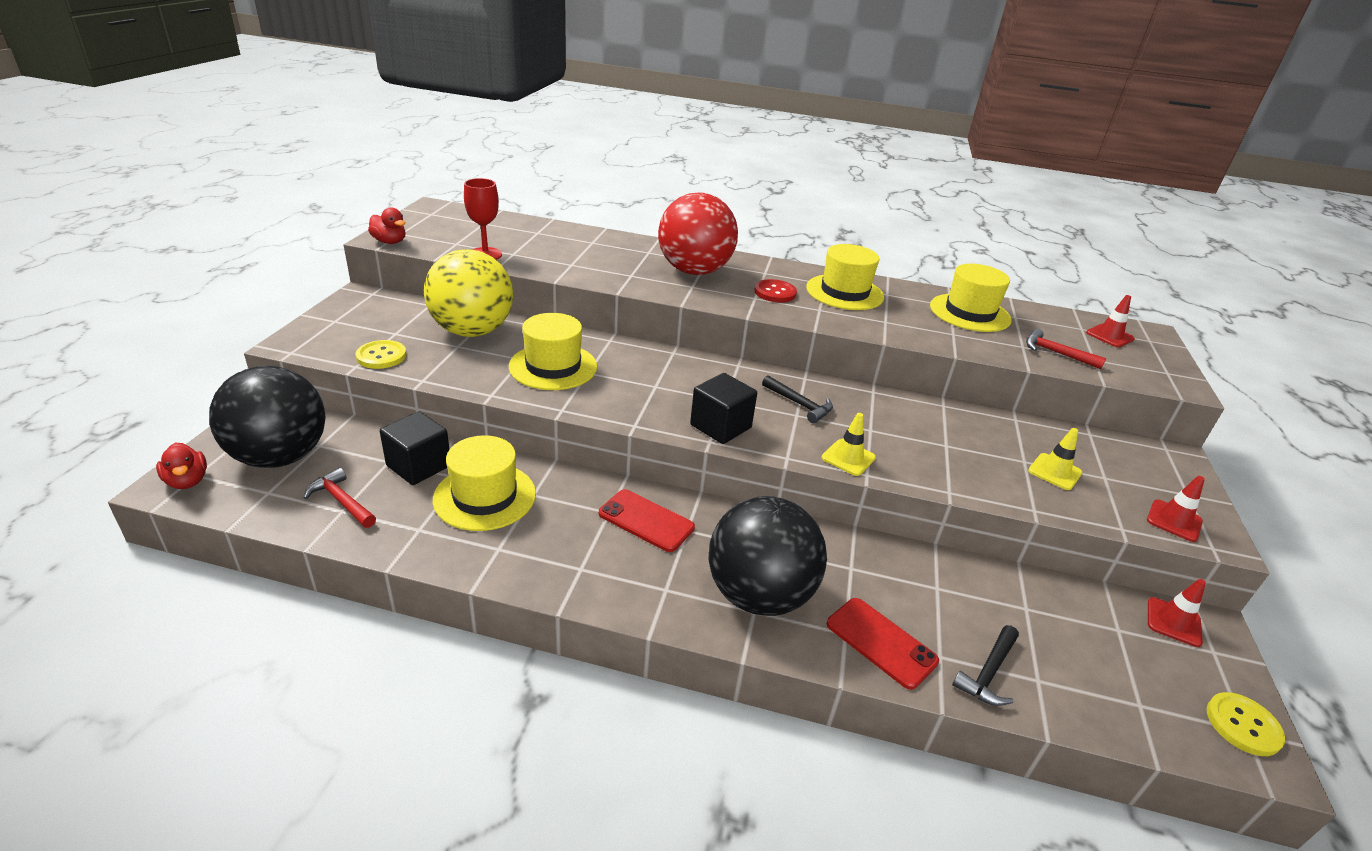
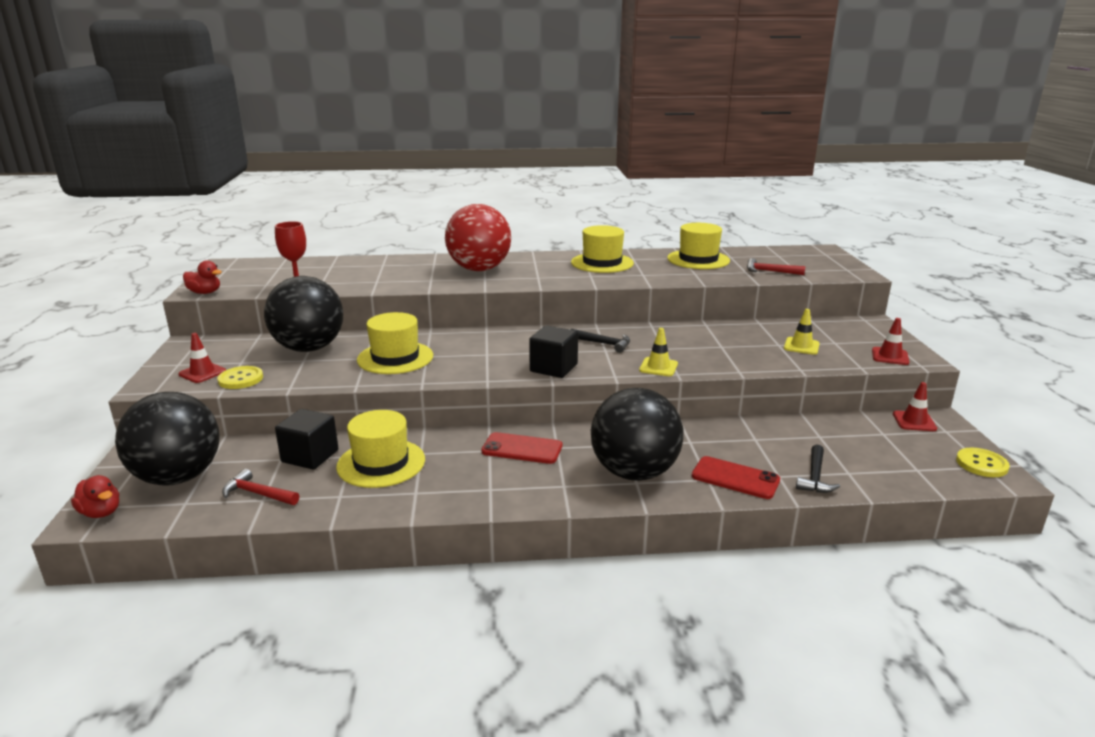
camera: 15 degrees left, 10 degrees down
(472, 331) = (309, 348): yellow ball -> black ball
(775, 292) = (550, 272): red button -> none
(1109, 336) = (798, 256): red traffic cone -> red traffic cone (202, 373)

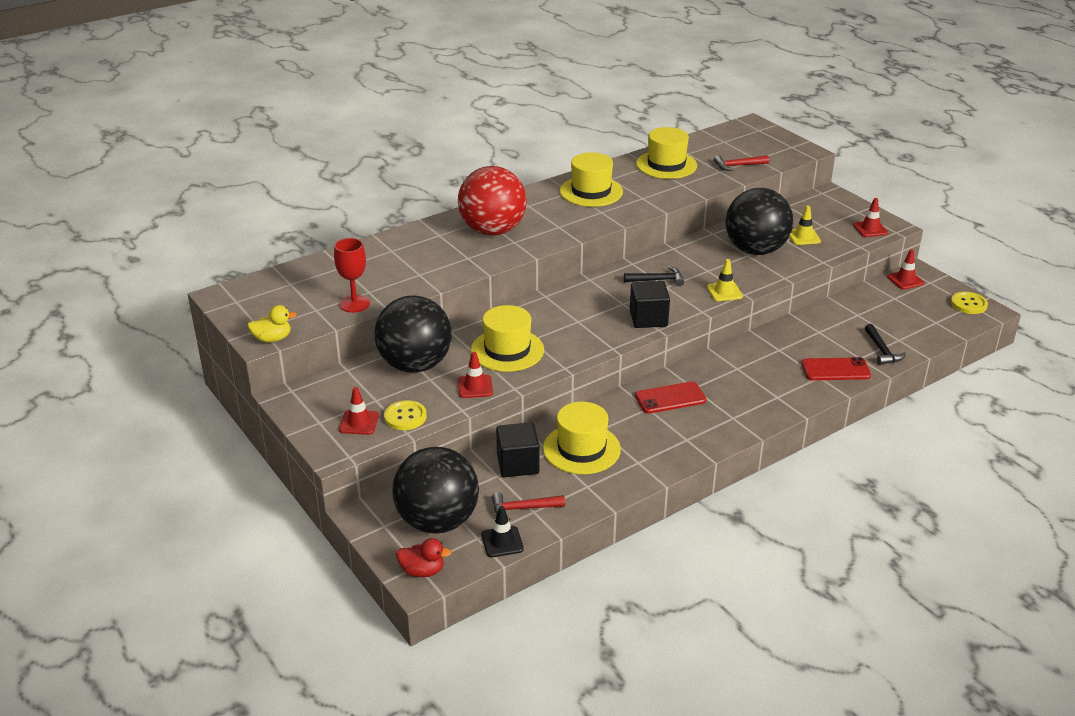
camera: 30 degrees left, 10 degrees up
(197, 515) = (502, 542): none -> black traffic cone
(205, 292) = (272, 339): red duck -> yellow duck
(327, 375) = (475, 387): none -> red traffic cone
(634, 472) = (768, 389): black ball -> black ball (755, 250)

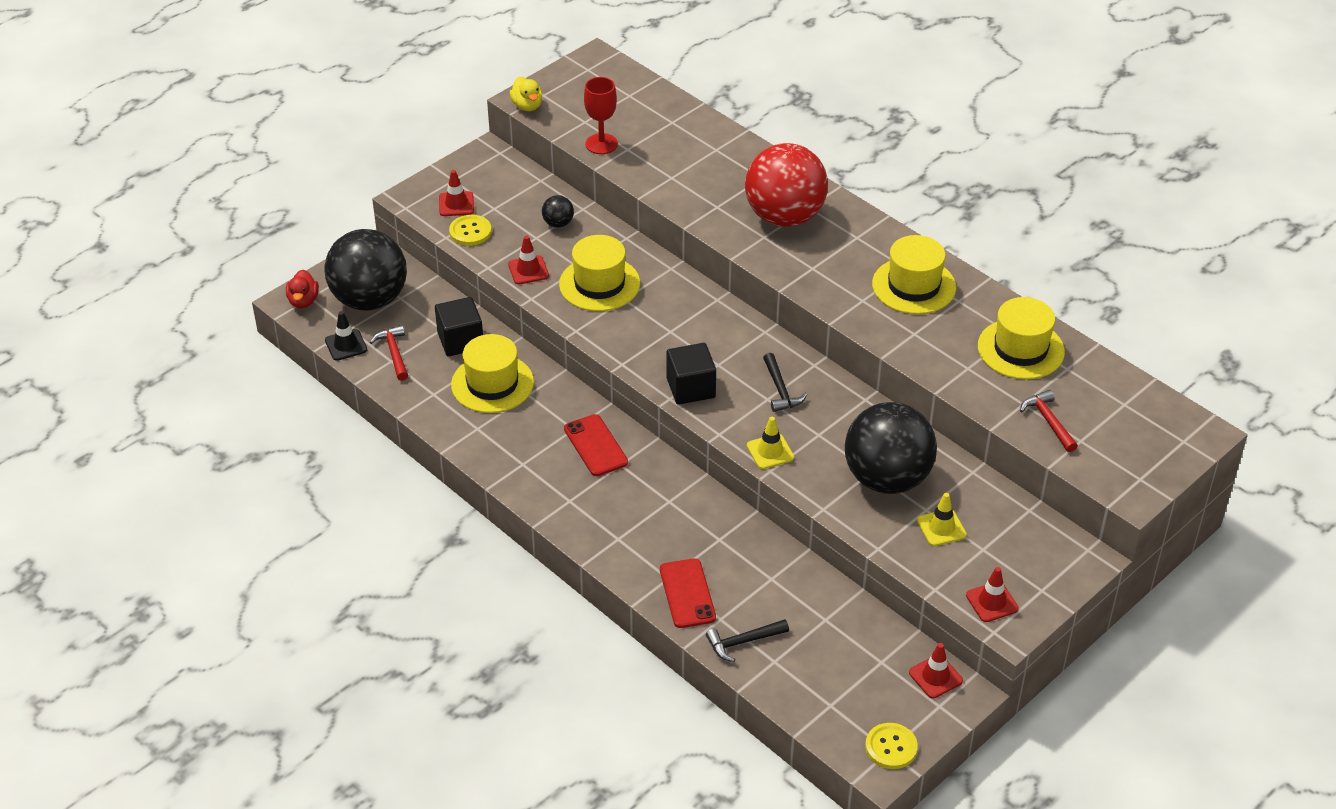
camera: 80 degrees right, 10 degrees up
(415, 365) = (558, 223): black ball -> black ball, size x0.40

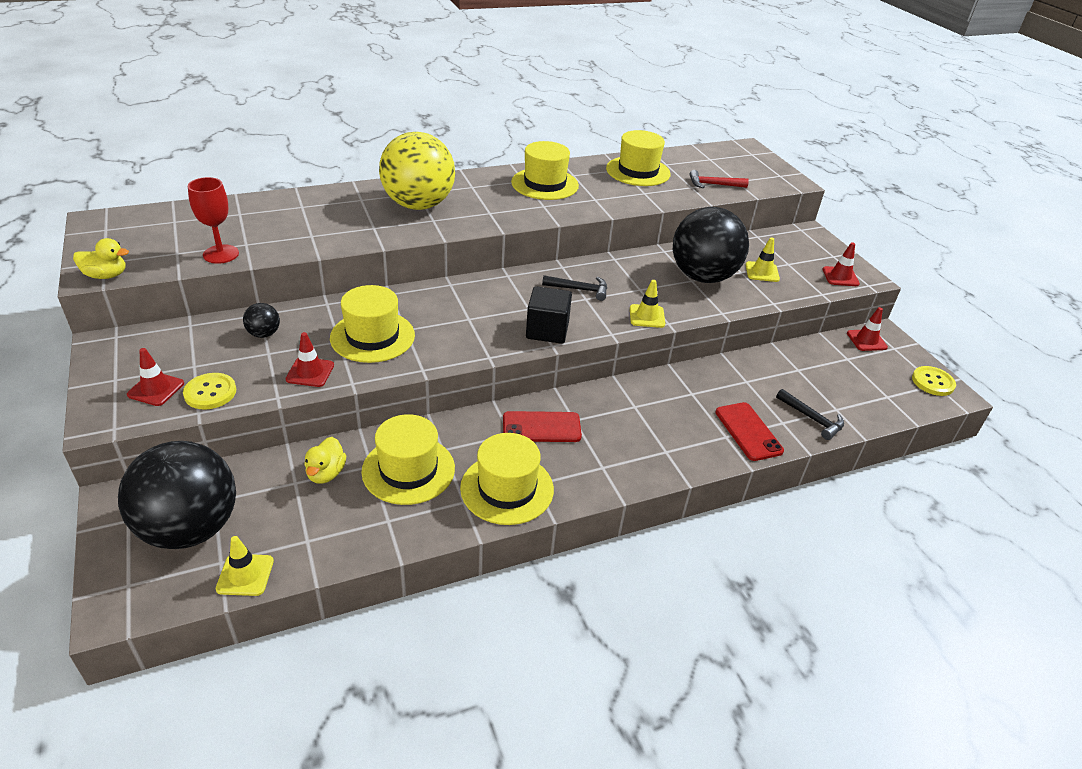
camera: 70 degrees left, 5 degrees down
(303, 301) = (127, 594): red duck -> none
(346, 345) = (245, 575): black traffic cone -> yellow traffic cone
(394, 353) = (297, 534): red hammer -> none
(460, 340) = (326, 473): black cube -> yellow duck
(506, 448) = (507, 488): none -> yellow hat
(687, 593) = (748, 431): red phone -> red phone turned 60 degrees clockwise
(743, 642) = (812, 418): black hammer -> black hammer turned 45 degrees counterclockwise
(784, 216) = (418, 205): red ball -> yellow ball

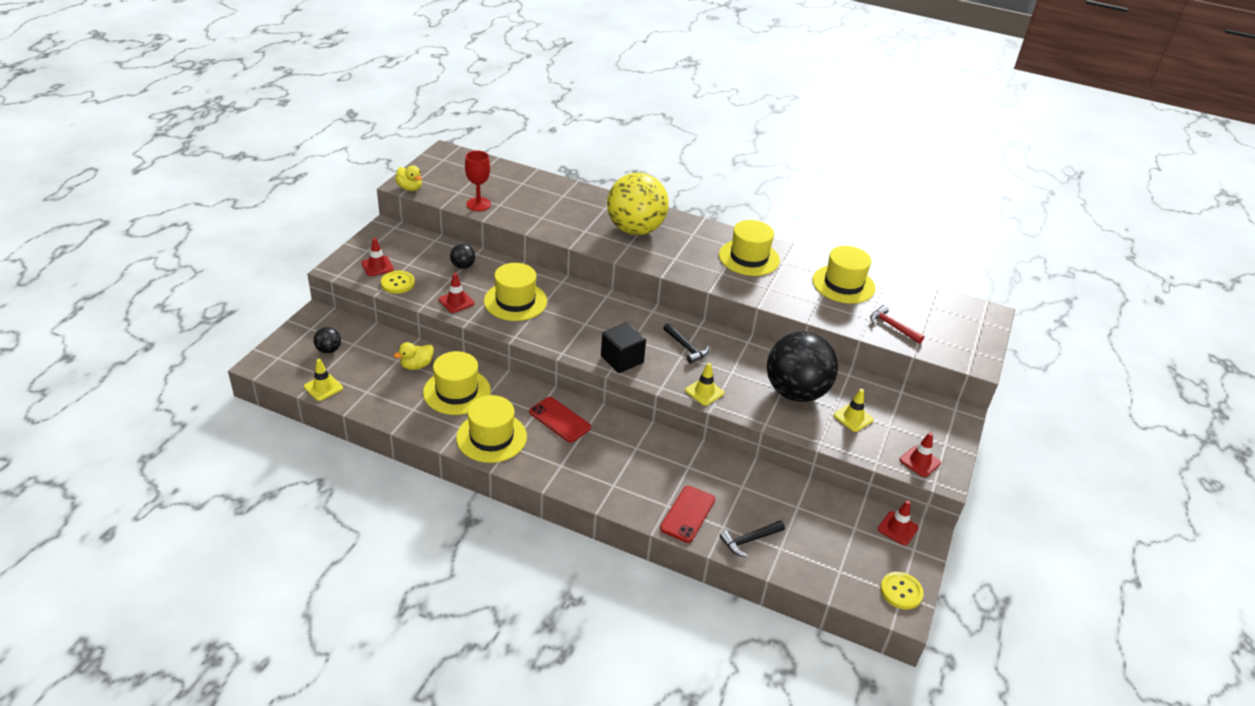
camera: 45 degrees right, 0 degrees up
(190, 528) = (328, 350): black ball -> black ball, size x0.40
(812, 418) = (749, 540): black hammer -> black hammer turned 60 degrees clockwise

